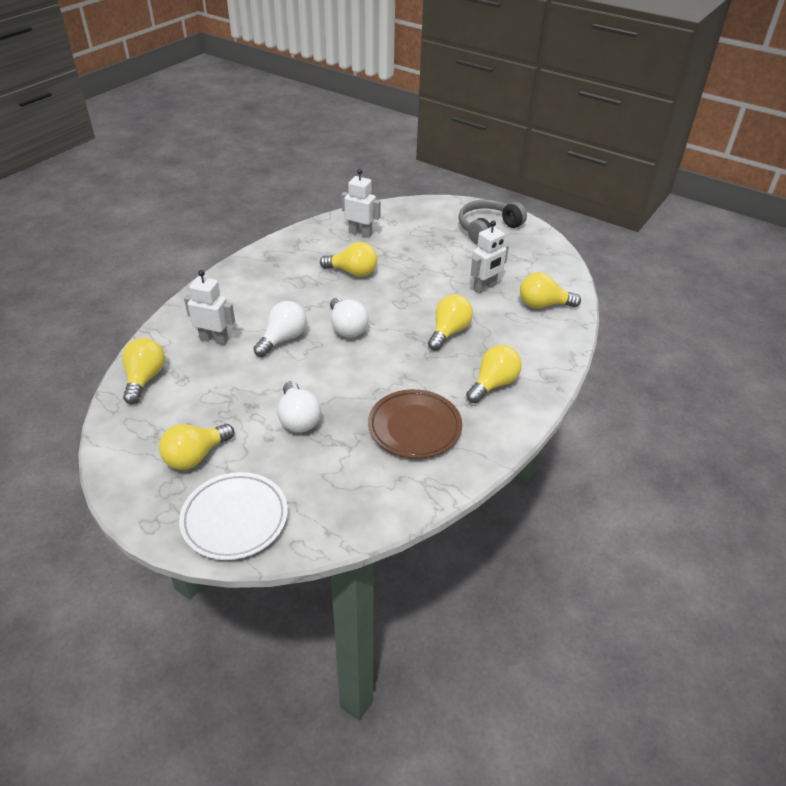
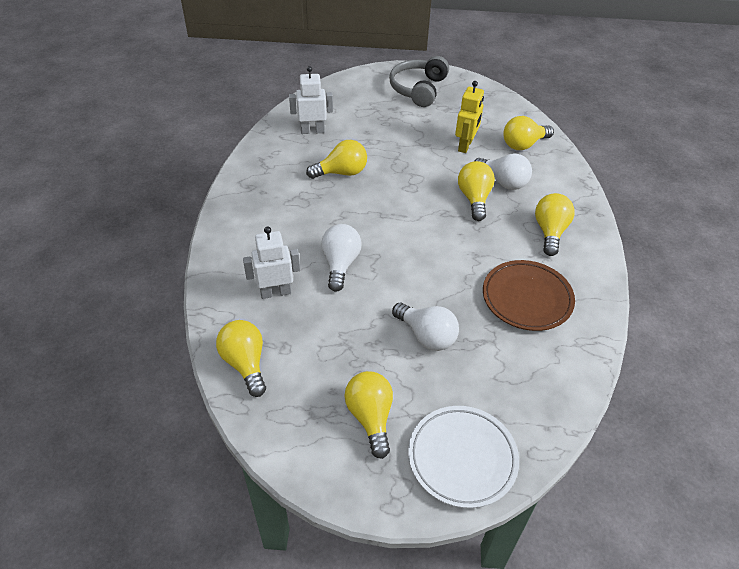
camera: 30 degrees left, 5 degrees up
(195, 456) = (370, 417): yellow light bulb -> yellow light bulb turned 150 degrees clockwise
(347, 328) = (387, 230): white light bulb -> white light bulb (503, 182)
(485, 287) = (465, 145): white robot -> yellow robot

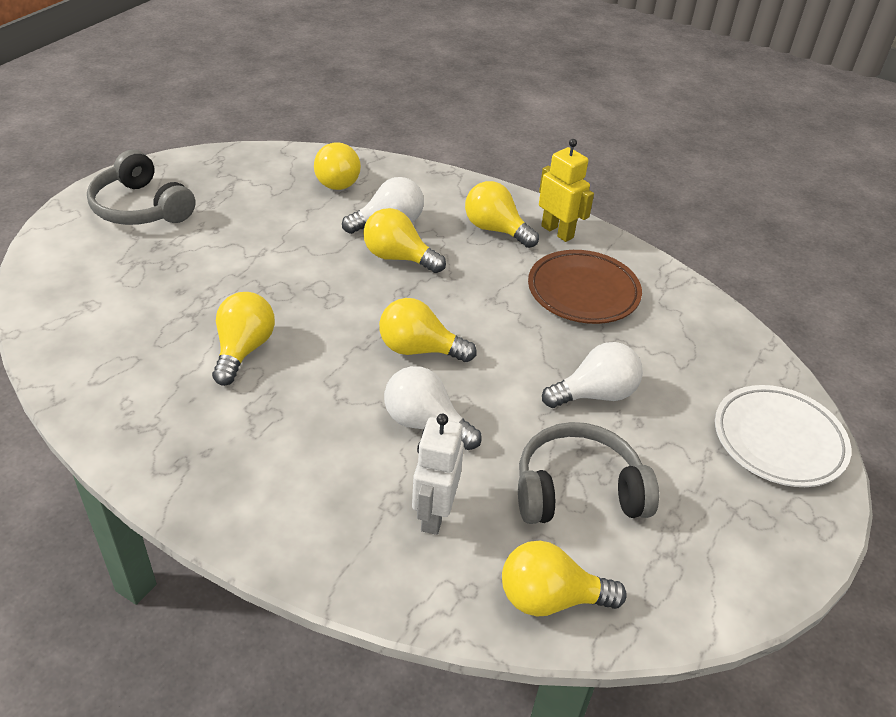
camera: 65 degrees left, 5 degrees down
(312, 131) = (118, 343): white robot -> none
(335, 352) = (578, 490): none -> grey headphones
(370, 417) = (695, 496): yellow light bulb -> yellow light bulb (419, 349)
(465, 145) = (297, 221): yellow robot -> yellow robot (557, 231)

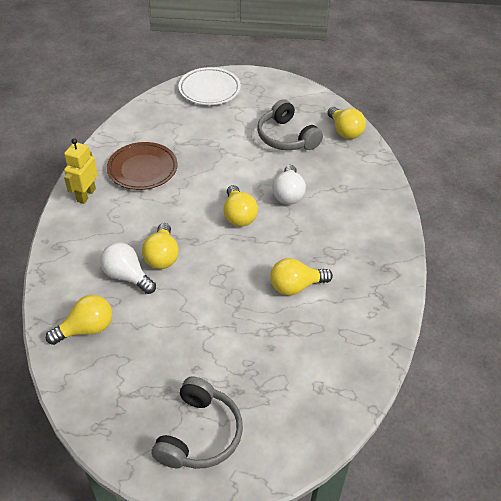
camera: 115 degrees left, 5 degrees up
(433, 514) = (336, 173): white robot -> none
(495, 230) = (101, 222): yellow light bulb -> none
(595, 394) = (223, 146): white light bulb -> none

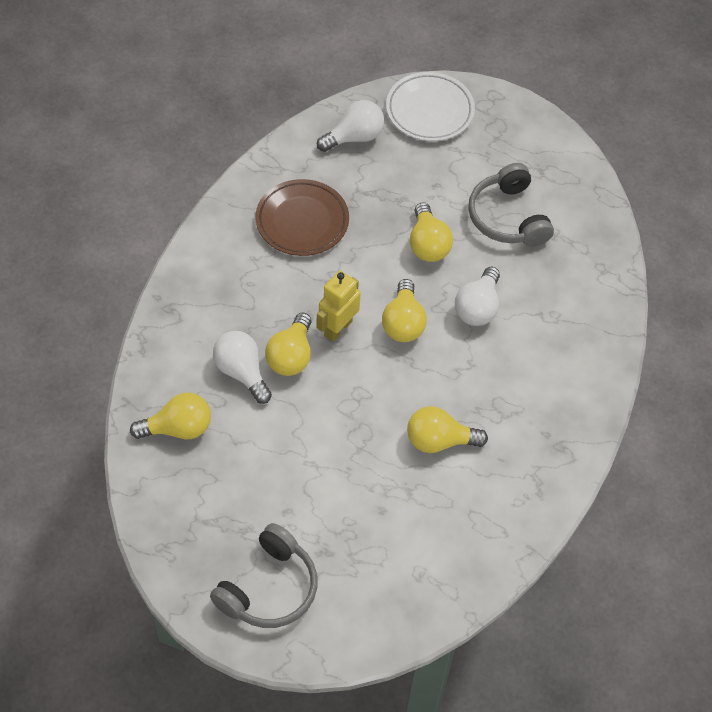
camera: 15 degrees right, 10 degrees up
(86, 195) = (221, 243): yellow robot -> yellow robot (337, 328)
(163, 114) = (354, 137): none -> white light bulb
(345, 131) = (592, 227): yellow light bulb -> yellow light bulb (428, 244)

